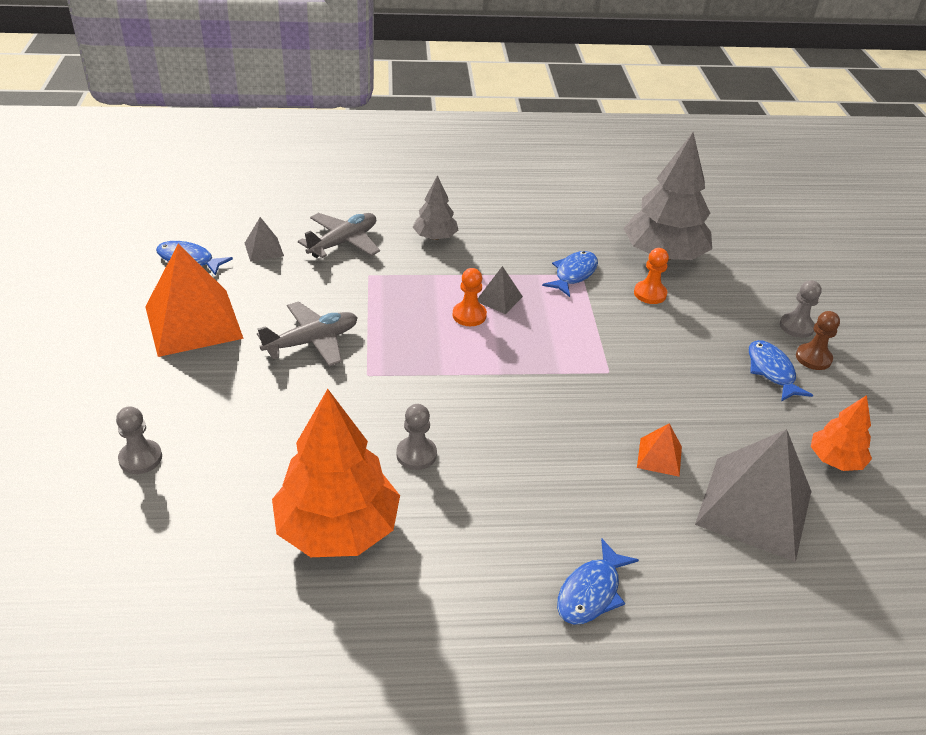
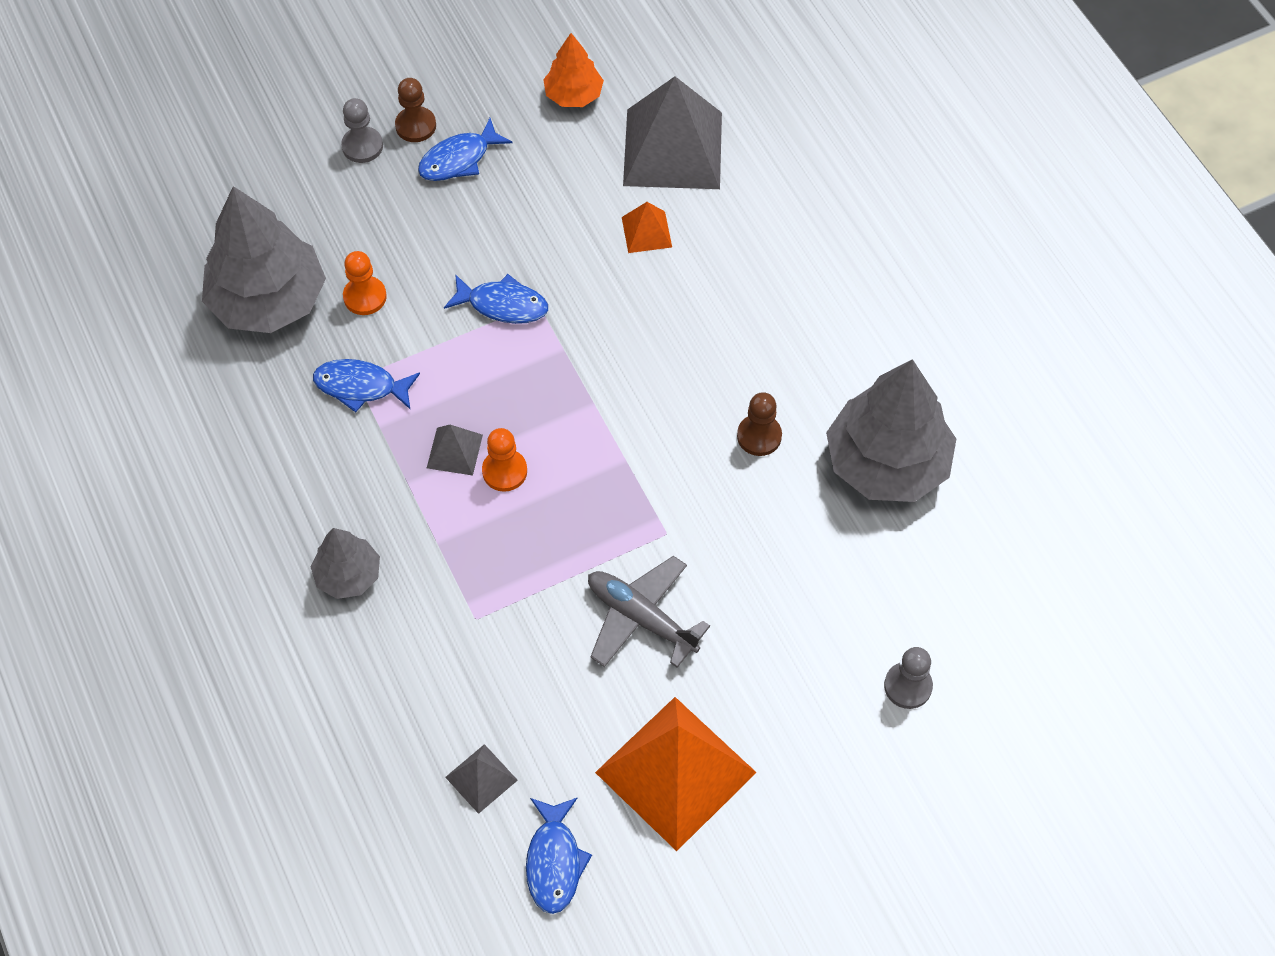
camera: 110 degrees left, 20 degrees up
(337, 528) = (886, 463): orange tree -> grey tree
(343, 242) = (416, 684): grey plane -> none
(416, 454) = (759, 436): grey pawn -> brown pawn
(591, 592) = (839, 247): blue fish -> blue fish (503, 305)

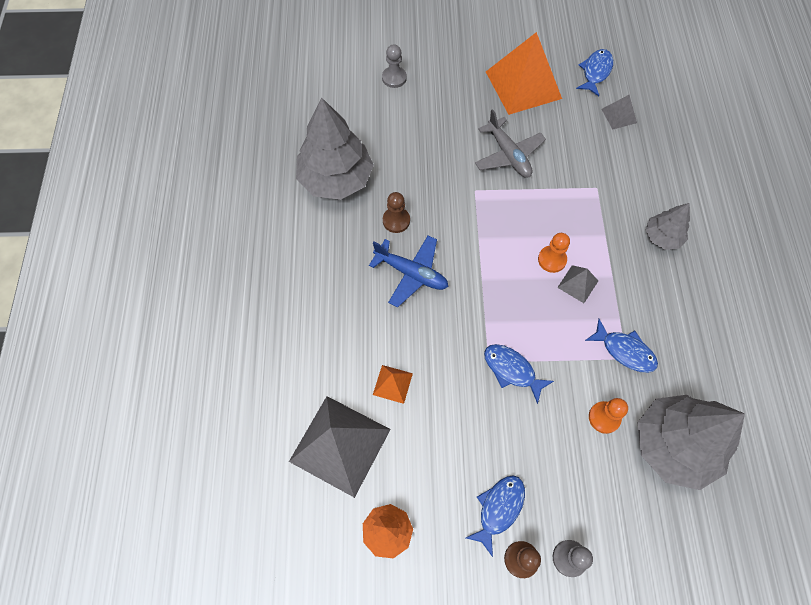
camera: 155 degrees left, 5 degrees up
(459, 159) = (498, 509): blue fish -> blue fish turned 45 degrees counterclockwise
(696, 371) = (411, 273): none -> blue plane

